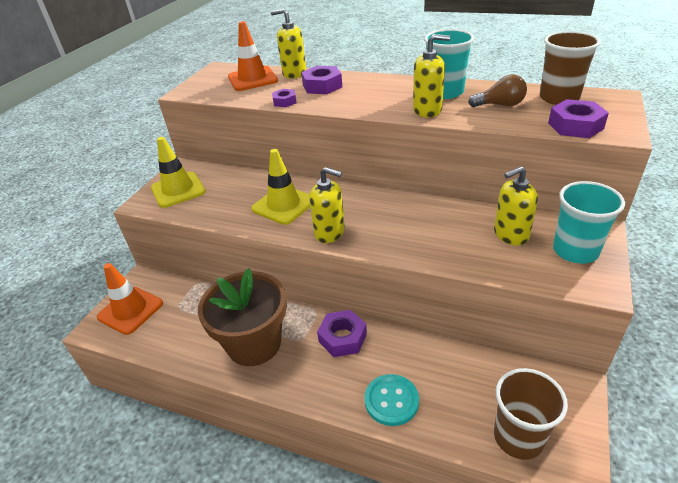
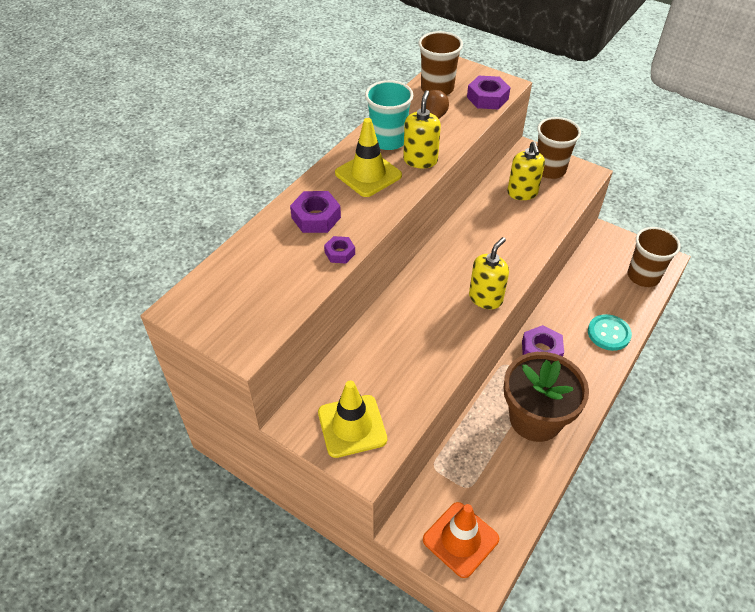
camera: 80 degrees left, 10 degrees up
(252, 79) = (249, 275): orange traffic cone -> none
(283, 205) = (426, 326): yellow traffic cone -> yellow traffic cone (368, 174)
(294, 73) = (260, 235): yellow soap dispenser -> none
(575, 251) = (549, 170): turquoise cup -> brown cup

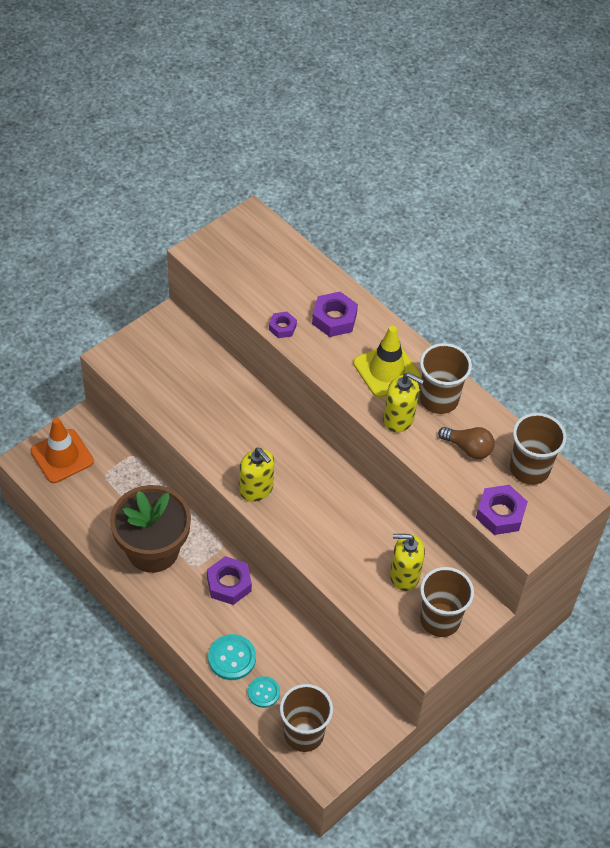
camera: 100 degrees right, 5 degrees up
(352, 426) = (150, 355): yellow traffic cone -> none
(388, 140) = (439, 399): turquoise cup -> brown cup
(625, 306) = (263, 692): none -> turquoise button

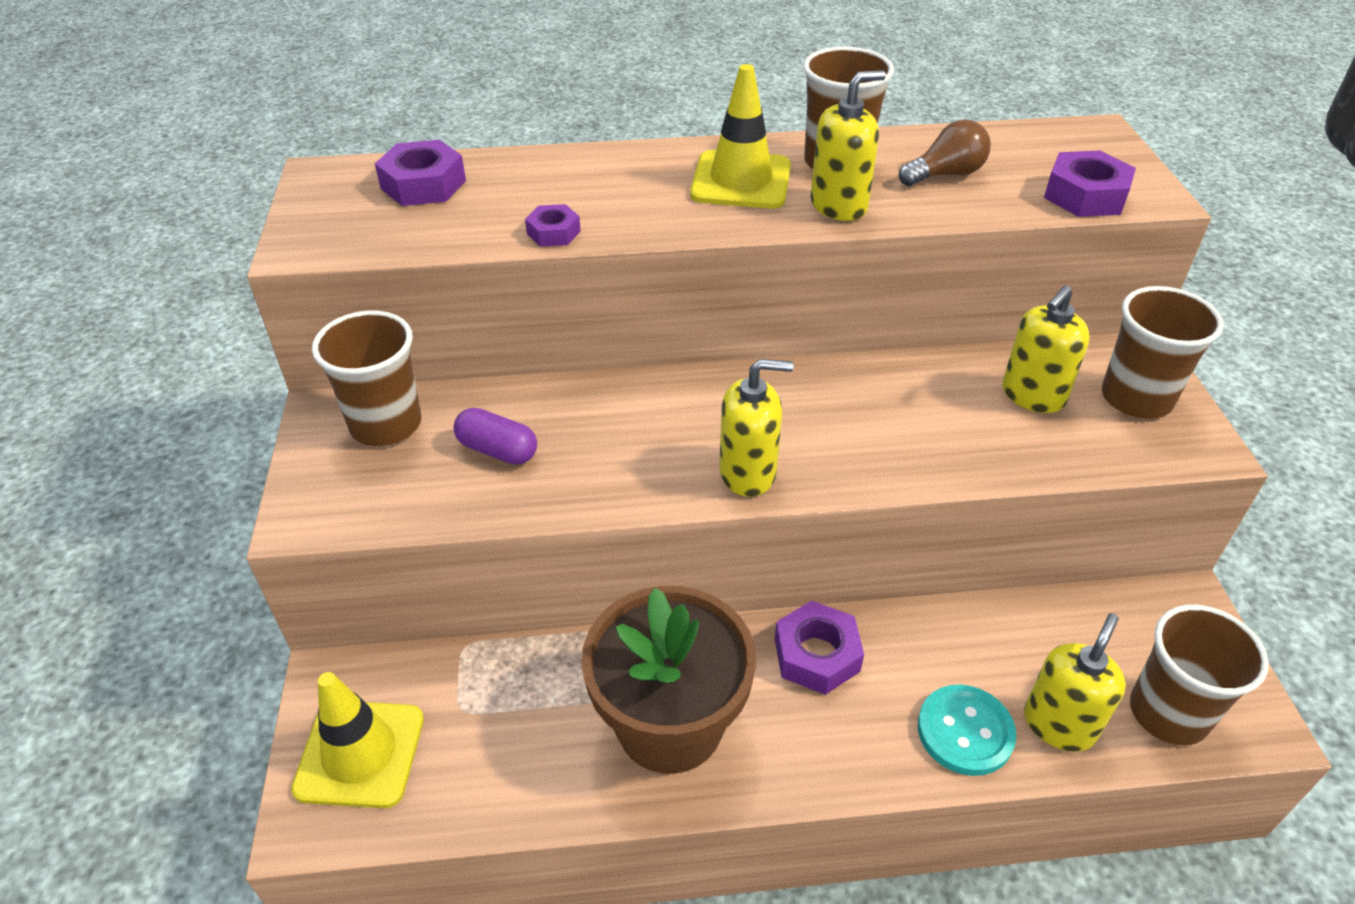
camera: 50 degrees left, 10 degrees down
(62, 456) = (360, 753): orange traffic cone -> yellow traffic cone
(196, 393) = (497, 450): none -> purple capsule
(263, 692) = (1059, 724): turquoise button -> yellow soap dispenser
(334, 319) = (597, 184): purple nut -> purple nut (423, 184)
(529, 469) = (1021, 146): brown cup -> brown cup (386, 424)

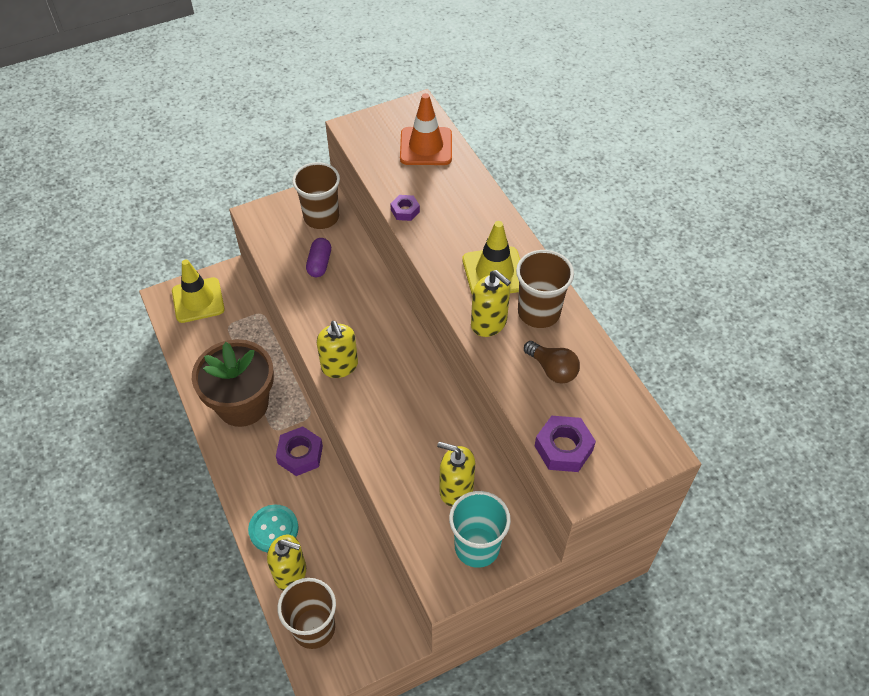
camera: 70 degrees right, 10 degrees up
(423, 184) = (426, 146): purple nut -> orange traffic cone
(1136, 398) = (477, 547): brown cup -> turquoise cup

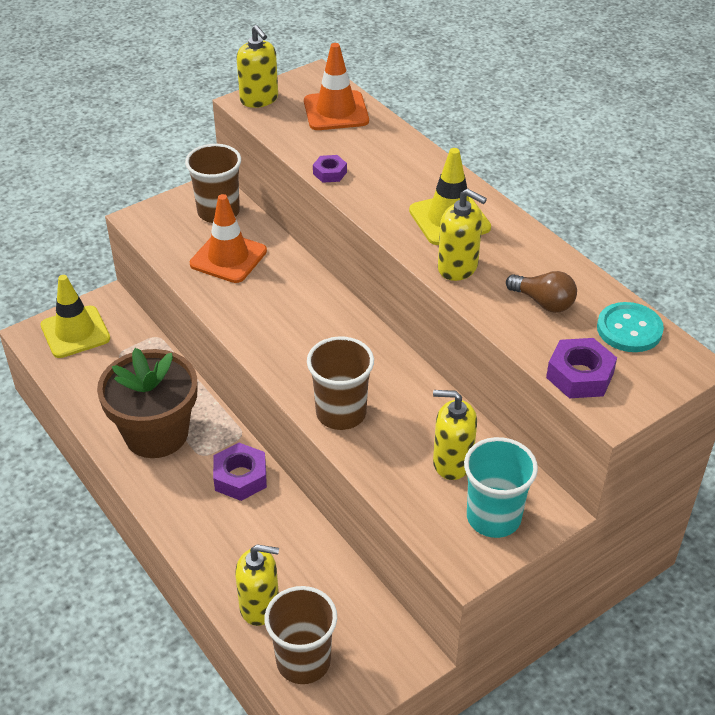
camera: 10 degrees left, 10 degrees down
(273, 529) = (227, 561): turquoise button -> turquoise button (629, 329)
(319, 264) = (228, 258): purple capsule -> orange traffic cone
(339, 366) = (280, 356): yellow soap dispenser -> yellow soap dispenser (259, 99)
(539, 312) = (511, 251): brown cup -> brown cup (341, 413)

